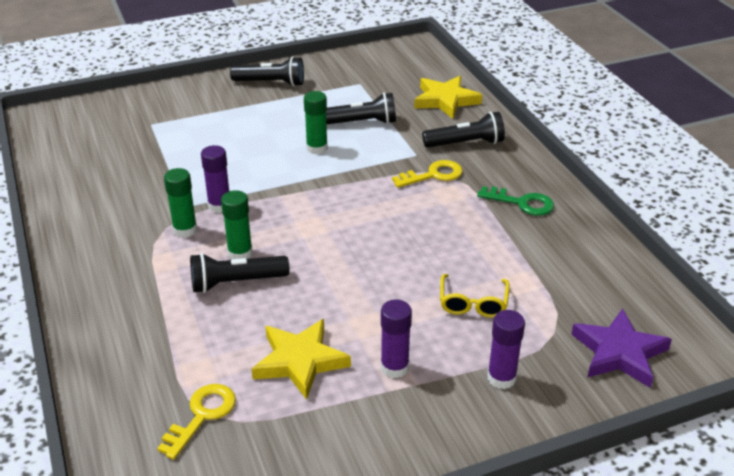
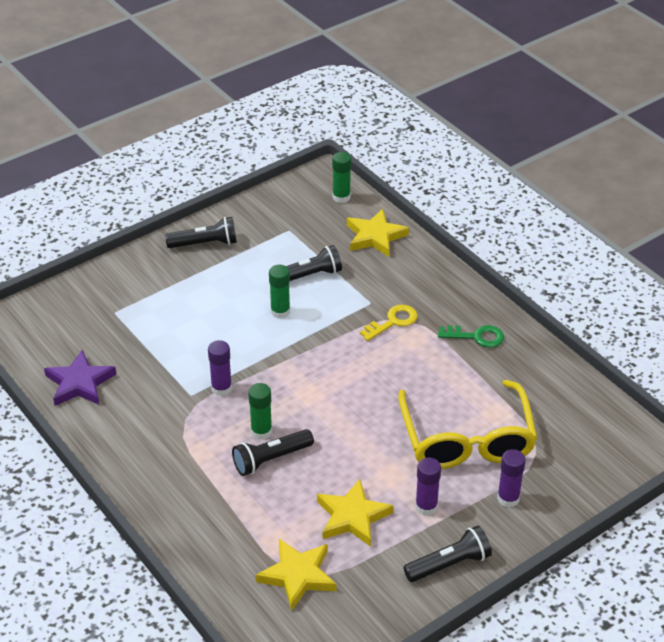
camera: 15 degrees left, 5 degrees up
(185, 230) = (203, 418): green glue stick -> green glue stick (341, 197)
(202, 415) = (298, 576): yellow key -> yellow star
(466, 143) = (409, 282): black flashlight -> black flashlight (449, 564)
(473, 303) = (467, 439): yellow glasses -> yellow glasses, size x2.30
(619, 353) = (588, 459): purple star -> purple star (80, 383)

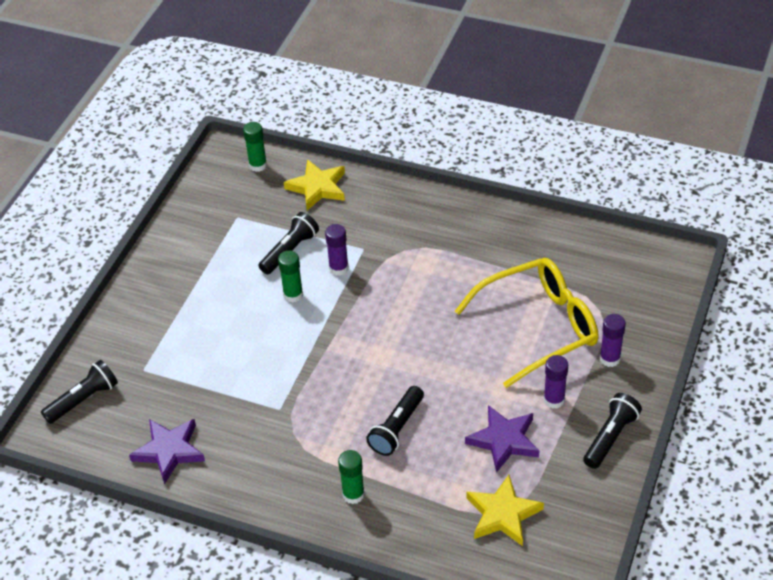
camera: 30 degrees left, 5 degrees up
(205, 244) = (172, 265): black flashlight -> black flashlight (84, 399)
(221, 388) = (301, 389): purple glue stick -> purple glue stick (338, 268)
(261, 431) = (368, 409): green glue stick -> green glue stick (353, 494)
(352, 517) = (504, 440): yellow star -> purple star
(393, 322) = (396, 256): yellow key -> none
(467, 439) = (539, 327): yellow glasses -> yellow glasses turned 75 degrees counterclockwise
(476, 337) = (474, 235): green key -> none

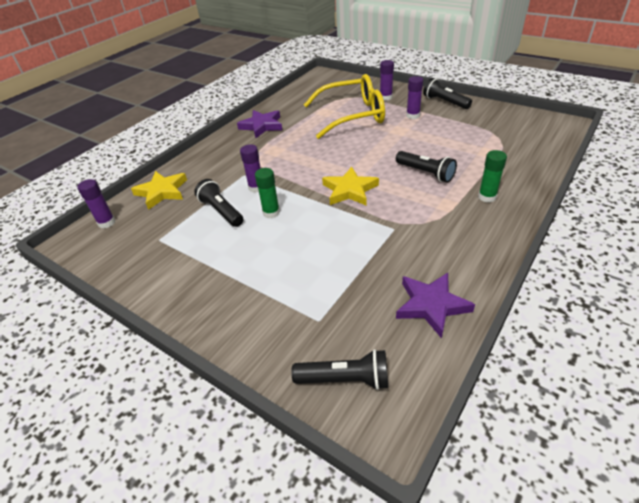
camera: 75 degrees left, 5 degrees down
(84, 399) = (345, 379): black flashlight -> black flashlight turned 120 degrees clockwise
(258, 165) = (106, 223): green glue stick -> purple glue stick
(503, 514) = (503, 139): yellow star -> yellow star (350, 190)
(504, 440) = (443, 134): purple star -> purple star (262, 126)
(539, 327) = (352, 115): yellow glasses -> yellow glasses turned 90 degrees clockwise

